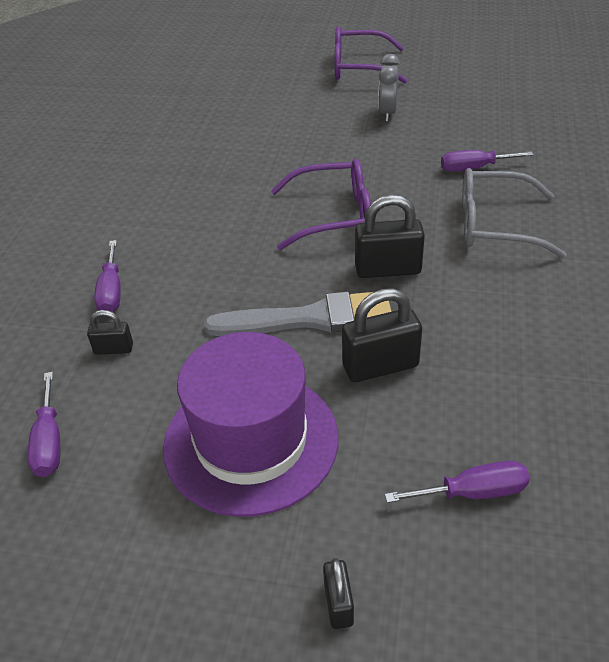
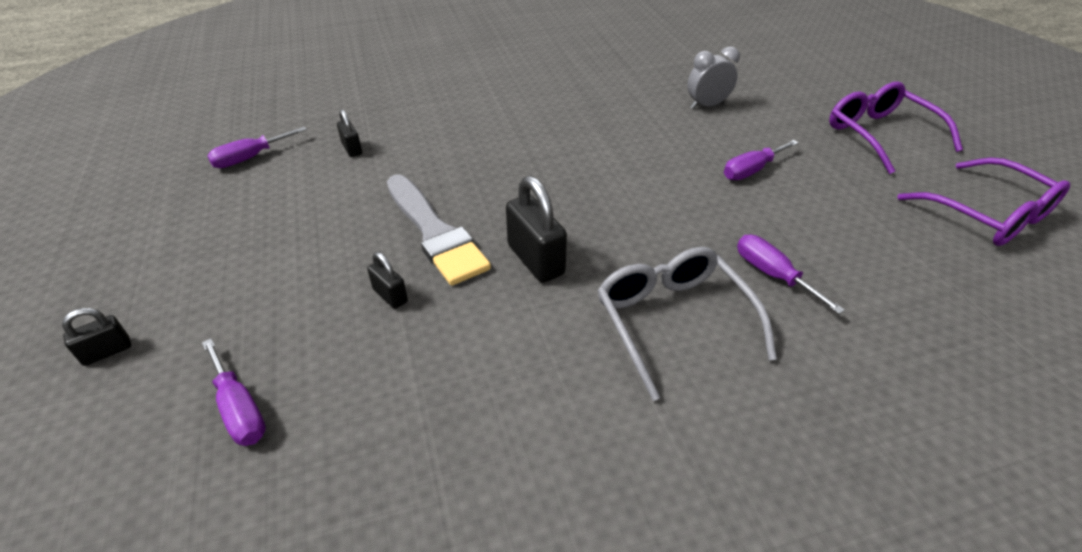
camera: 60 degrees right, 0 degrees up
(111, 291) = (415, 125): purple screwdriver -> purple screwdriver (751, 170)
(251, 441) = (273, 248): purple hat -> none
(334, 215) = (595, 200): purple glasses -> purple glasses (987, 215)
(380, 366) = (390, 296): black padlock -> black padlock, size x0.55
(387, 113) = (811, 180): grey clock -> grey clock (706, 105)

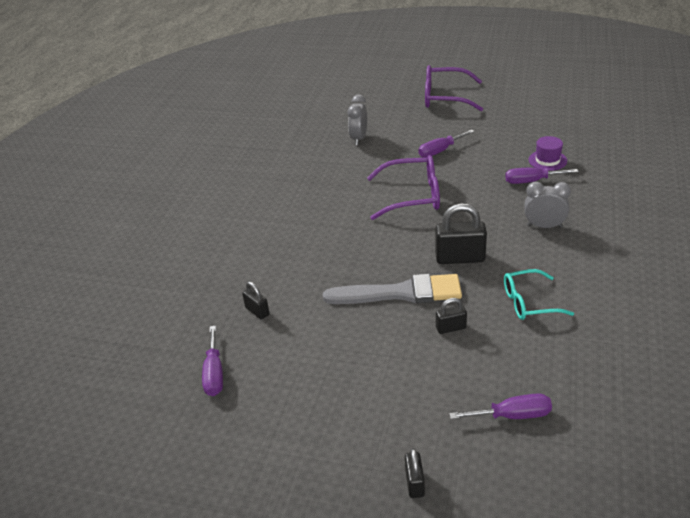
camera: 55 degrees left, 5 degrees down
(352, 149) = (257, 311): black padlock -> black padlock turned 45 degrees clockwise
(482, 357) = (529, 302): none -> turquoise glasses
(673, 321) = (544, 226): grey glasses -> grey clock
(751, 170) = (440, 151): purple screwdriver -> purple screwdriver turned 60 degrees clockwise
(845, 276) = (547, 160): none -> purple hat
(987, 215) = (534, 101): purple glasses -> purple glasses (412, 196)

